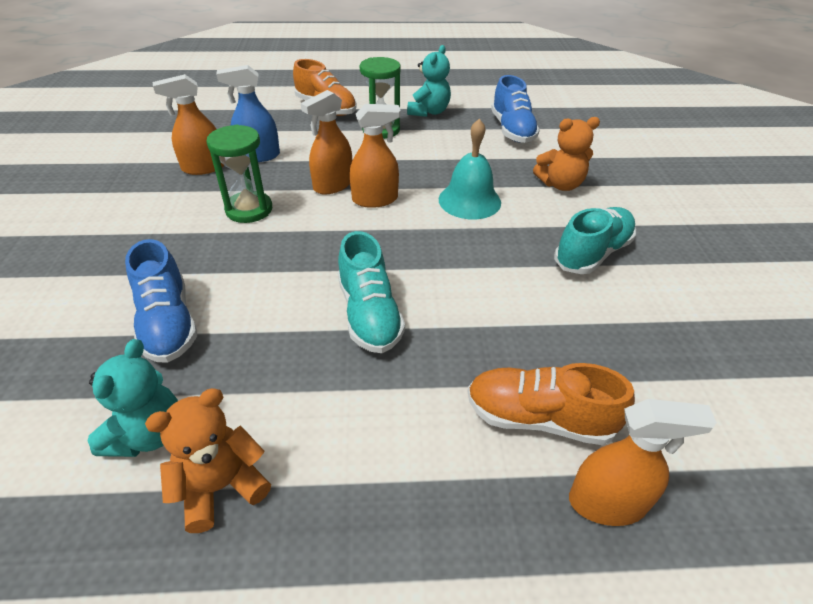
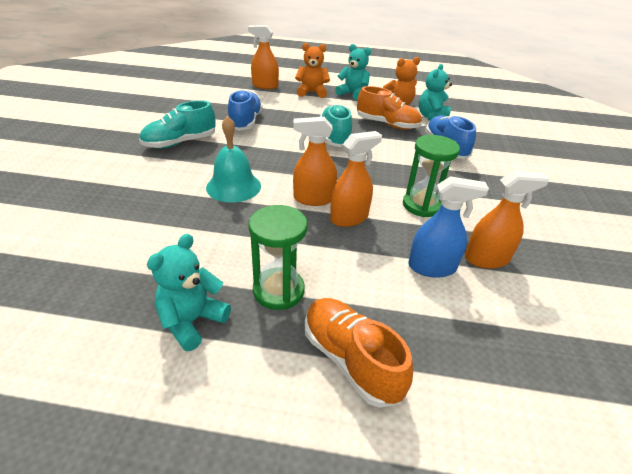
camera: 170 degrees left, 5 degrees down
(348, 521) = (353, 94): none -> turquoise teddy bear
(512, 130) = (110, 263): blue shoe -> blue shoe (245, 122)
(539, 418) = (272, 101): orange shoe -> orange shoe (387, 124)
(560, 184) = (141, 188): orange teddy bear -> orange teddy bear (312, 92)

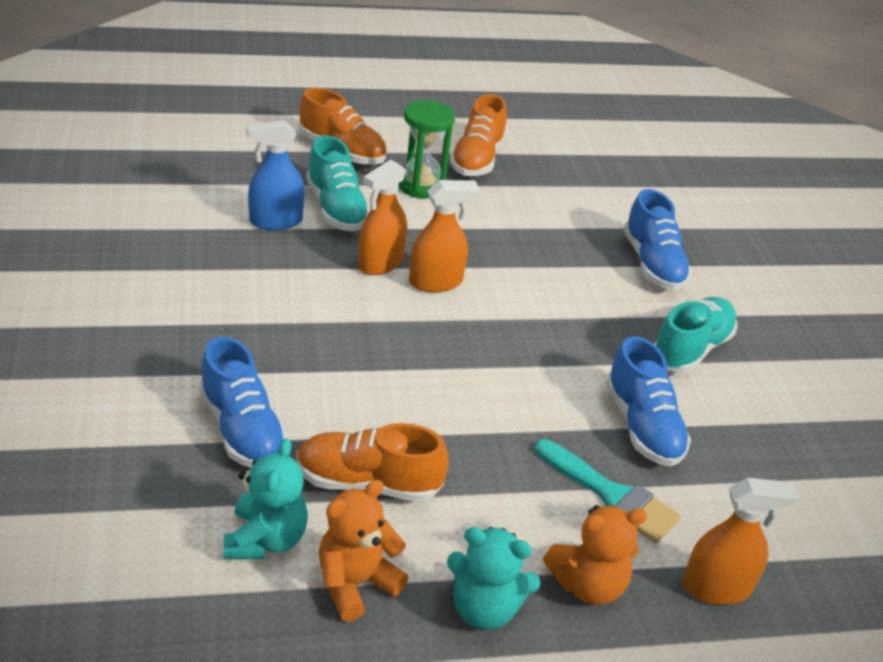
camera: 160 degrees right, 0 degrees up
(139, 188) = (652, 264): none -> blue shoe
(192, 321) = (477, 159): turquoise teddy bear -> orange shoe
(233, 186) = (547, 284): turquoise bell -> none
(282, 107) = (612, 495): none -> turquoise brush
(335, 136) = (460, 418): turquoise shoe -> turquoise shoe (336, 208)
(422, 205) = (287, 294): green hourglass -> none
(487, 259) = (211, 237): orange spray bottle -> none

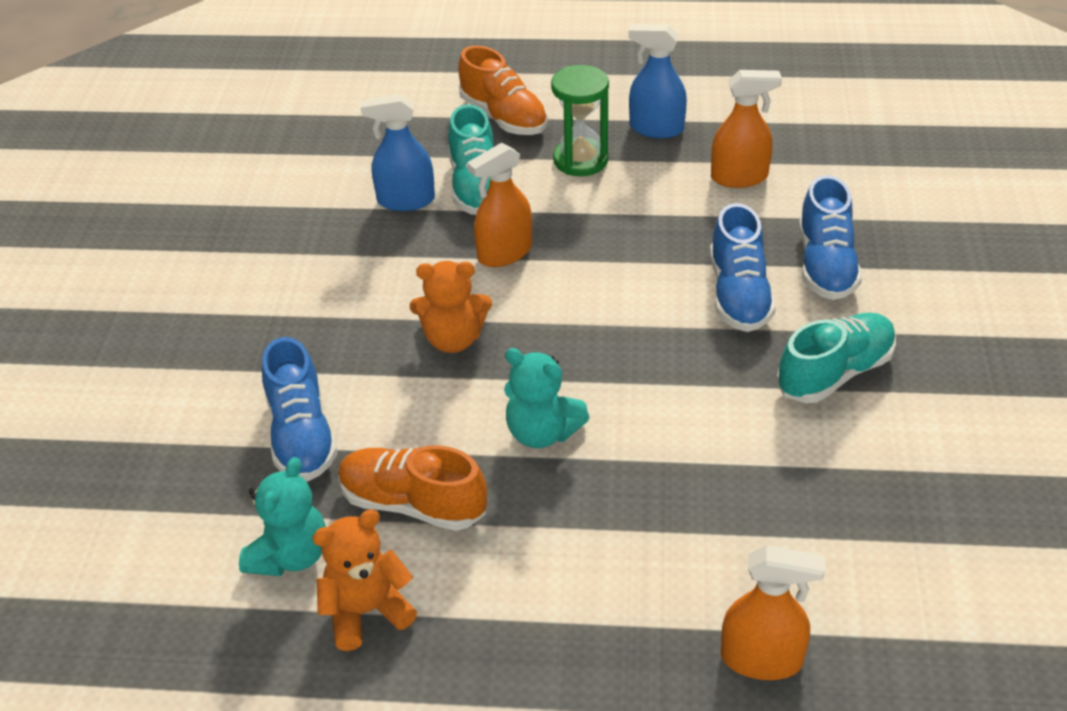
camera: 20 degrees right, 5 degrees up
(436, 282) = (559, 278): orange spray bottle -> orange spray bottle (739, 177)
(477, 159) = (656, 128): orange shoe -> blue spray bottle
(484, 608) = (492, 653): turquoise teddy bear -> turquoise teddy bear (542, 432)
(588, 585) = (614, 640): orange teddy bear -> orange teddy bear (453, 339)
(612, 495) = (676, 541): turquoise brush -> none
(642, 426) = (741, 463): blue shoe -> blue shoe (739, 294)

